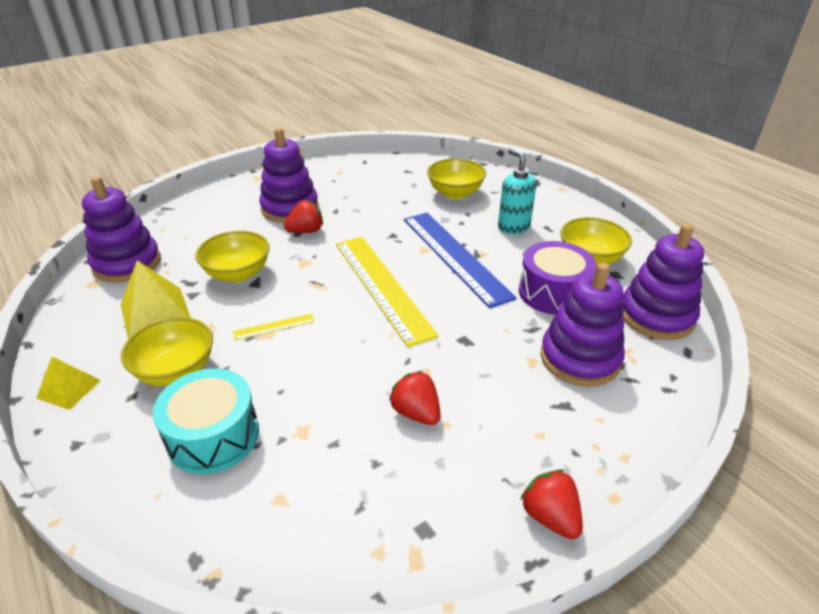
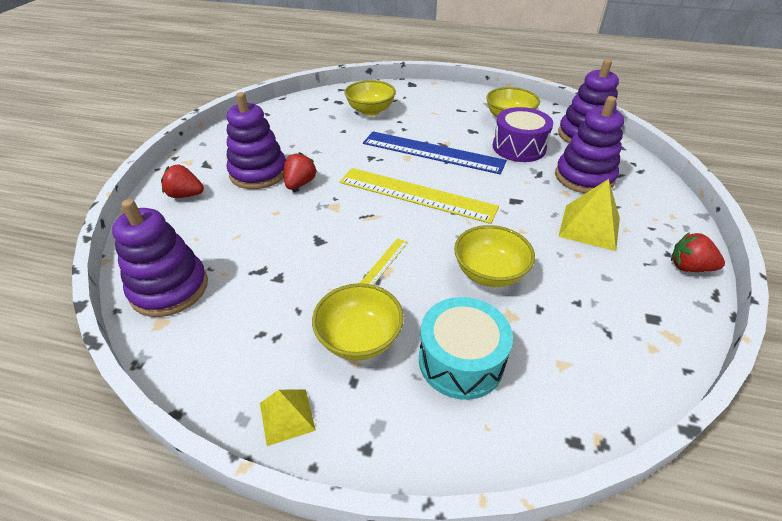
camera: 40 degrees left, 5 degrees up
(155, 312) = (267, 310): yellow pyramid -> yellow pyramid (589, 227)
(238, 273) = (293, 241): yellow bowl -> yellow bowl (489, 273)
(416, 412) = (554, 258): red strawberry -> red strawberry (185, 195)
(513, 227) = (440, 118): turquoise soap dispenser -> none

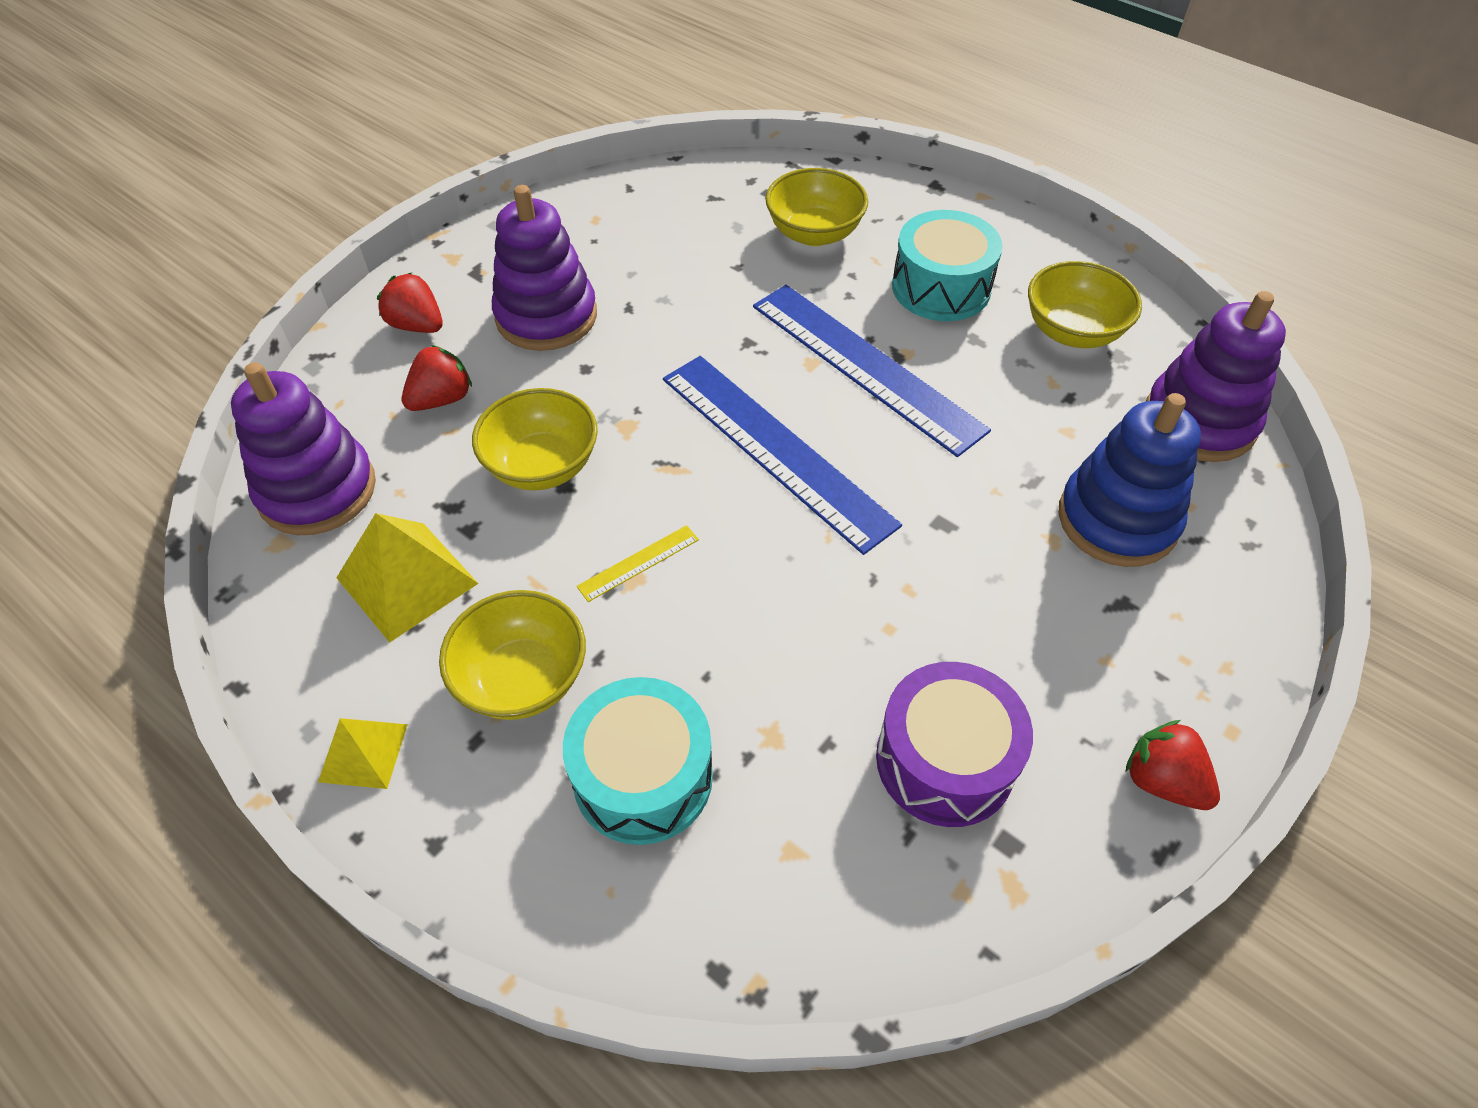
camera: 25 degrees right, 10 degrees up
(300, 184) = (599, 361): red strawberry -> red strawberry (442, 399)
(416, 194) = (776, 449): yellow ruler -> blue ruler
(442, 116) = (941, 287): none -> turquoise drum
(489, 273) = (792, 648): yellow bowl -> yellow bowl (542, 466)
(519, 147) = (1039, 408): purple drum -> purple drum (945, 760)
(584, 177) = (1117, 519): purple stacking toy -> blue stacking toy
(589, 227) = (1039, 628): yellow pyramid -> yellow pyramid (406, 580)

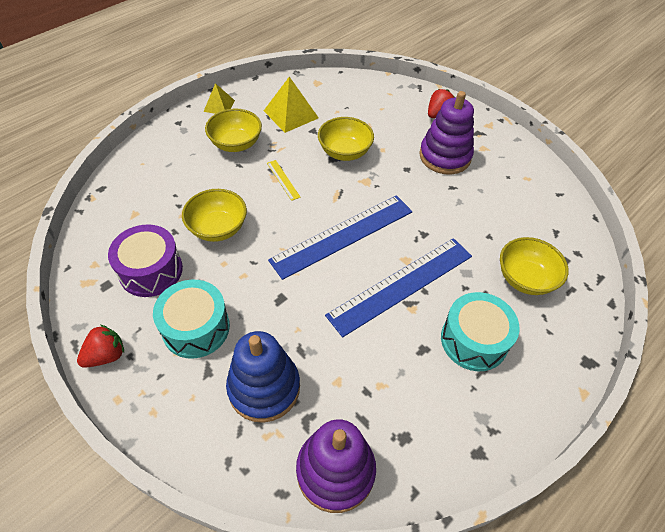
camera: 95 degrees right, 0 degrees up
(317, 490) = (341, 90): purple stacking toy -> none
(442, 399) = (389, 122): red strawberry -> none
(643, 776) = (182, 174): turquoise drum -> turquoise drum (196, 328)
(1072, 331) = (429, 413): yellow bowl -> yellow bowl (218, 228)

